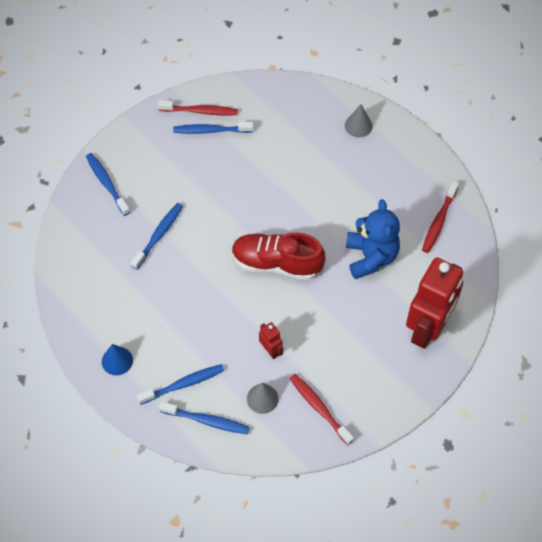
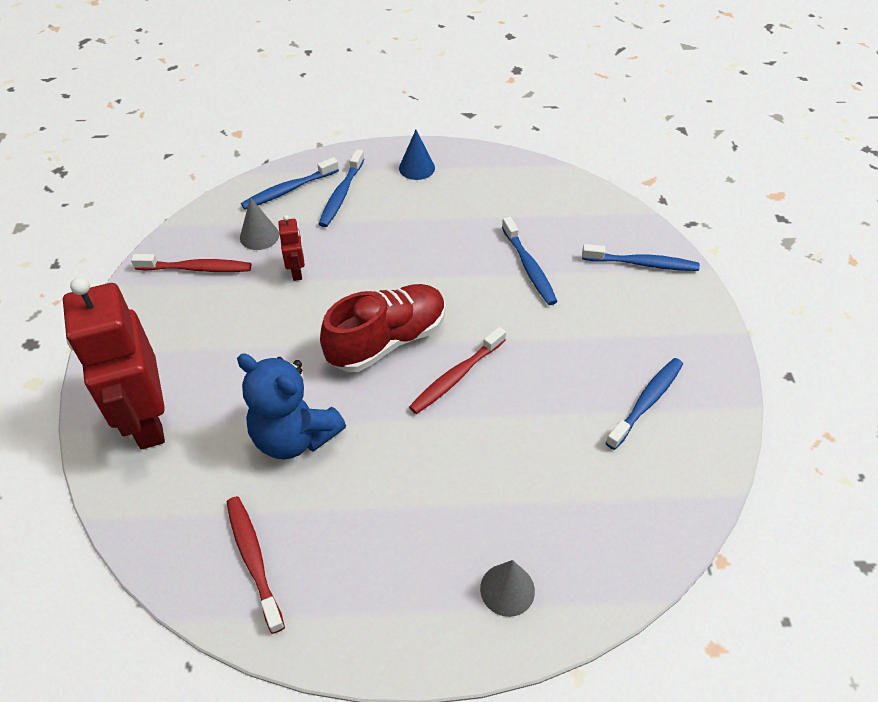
camera: 130 degrees right, 10 degrees down
(200, 111) = (691, 411): red toothbrush -> red toothbrush (456, 376)
(270, 350) = (297, 271): red robot -> red robot turned 105 degrees counterclockwise

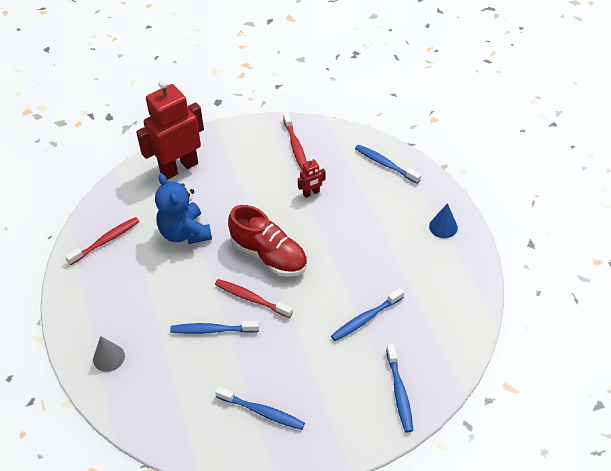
camera: 75 degrees right, 0 degrees up
(259, 236) = (335, 164): grey cone -> none
(294, 436) = (185, 233): blue teddy bear -> blue teddy bear turned 45 degrees counterclockwise
(341, 194) = (394, 193): blue toothbrush -> blue toothbrush (212, 330)

